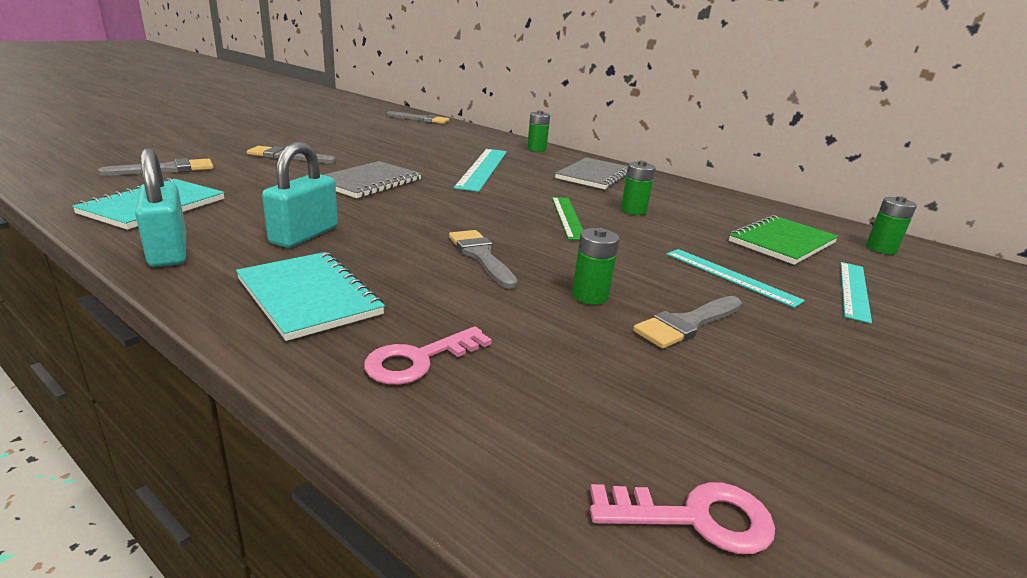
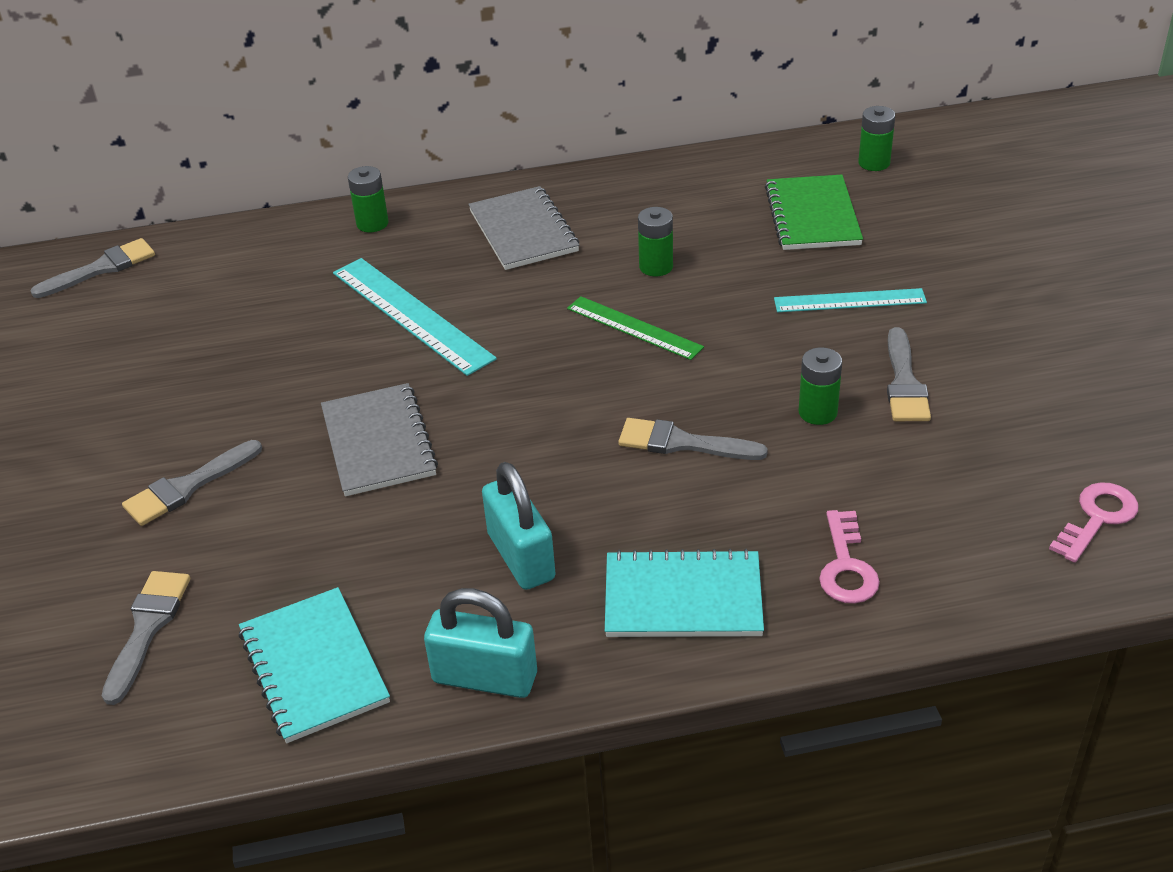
camera: 45 degrees left, 15 degrees up
(854, 290) = (927, 245): turquoise ruler -> none

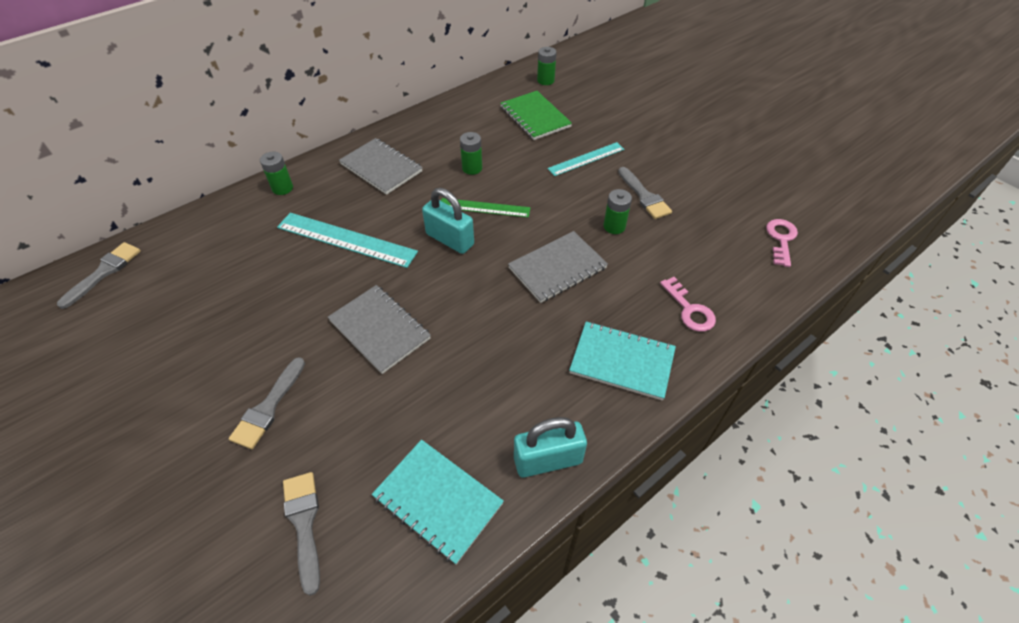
camera: 30 degrees left, 10 degrees up
(521, 556) = (516, 372): turquoise padlock -> turquoise padlock (450, 239)
(682, 443) = (557, 268): grey brush -> grey notebook
(683, 598) = (622, 361): turquoise notebook -> turquoise notebook turned 45 degrees clockwise

